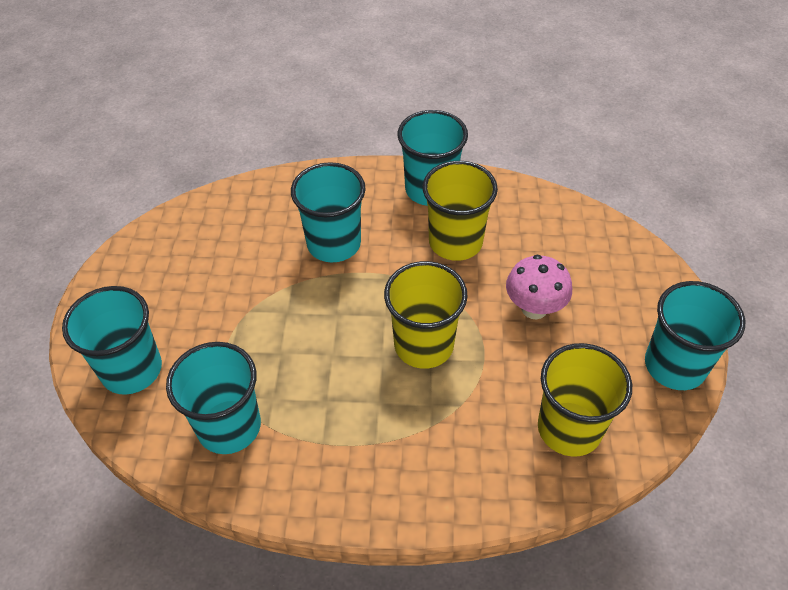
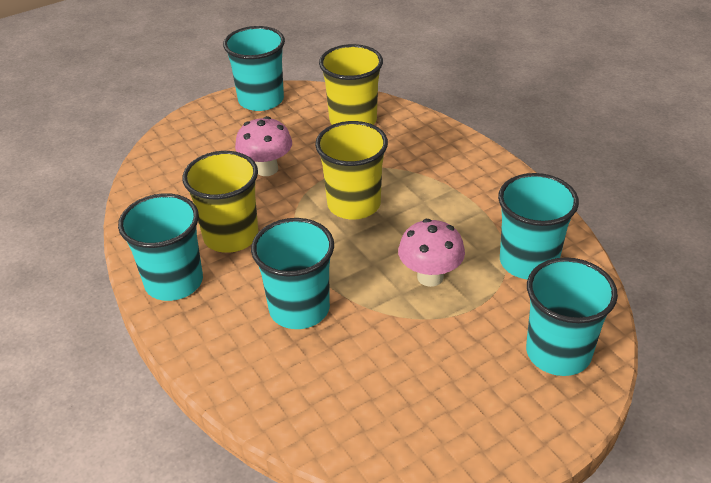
camera: 125 degrees left, 10 degrees down
(284, 342) = (430, 277): none -> pink mushroom

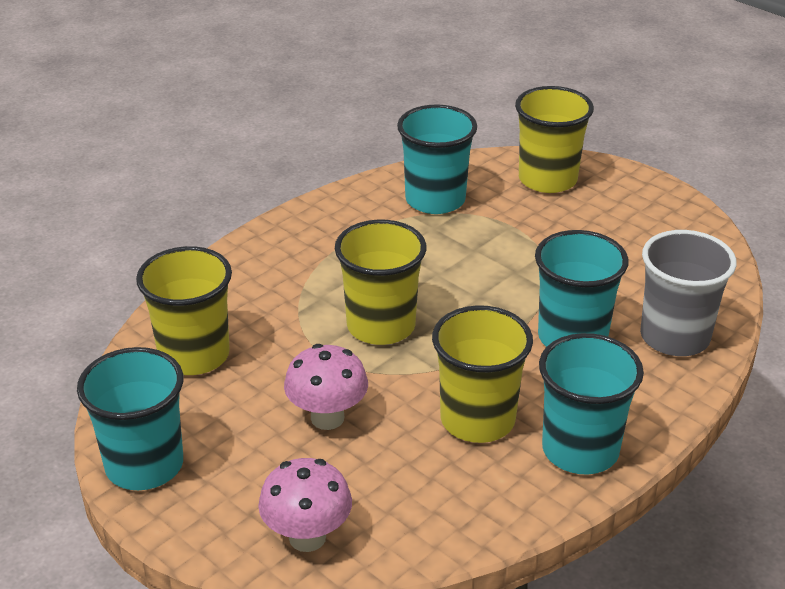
camera: 105 degrees left, 5 degrees down
(272, 379) = (674, 337): none -> grey cup
(430, 277) = (483, 256): pink mushroom -> pink mushroom (307, 537)
(558, 353) = (547, 179): turquoise cup -> yellow cup

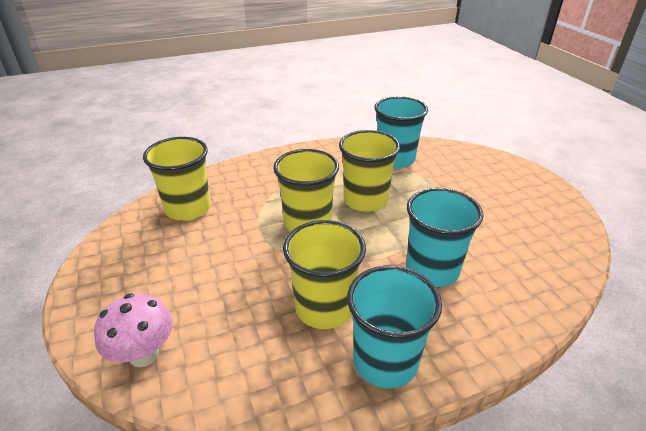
camera: 25 degrees right, 0 degrees up
(144, 465) = (101, 265): turquoise cup -> none
(327, 418) = (228, 272): pink mushroom -> none
(547, 179) = (475, 164): yellow cup -> yellow cup (365, 200)
(674, 337) = (513, 294): grey cup -> none

